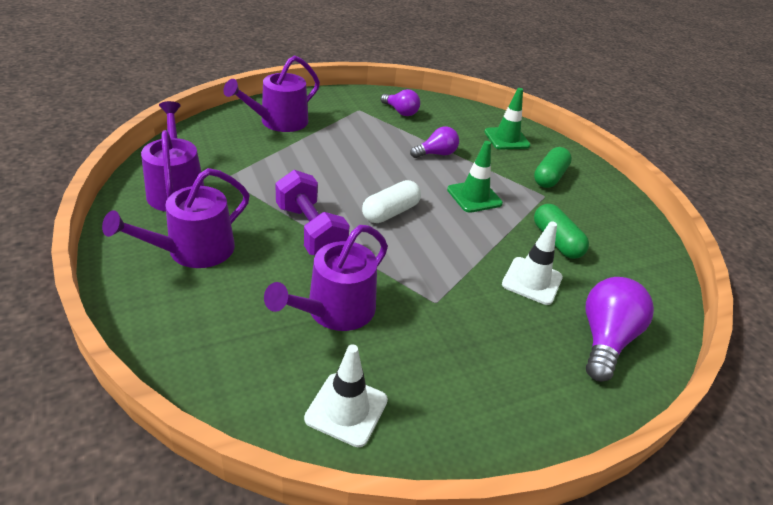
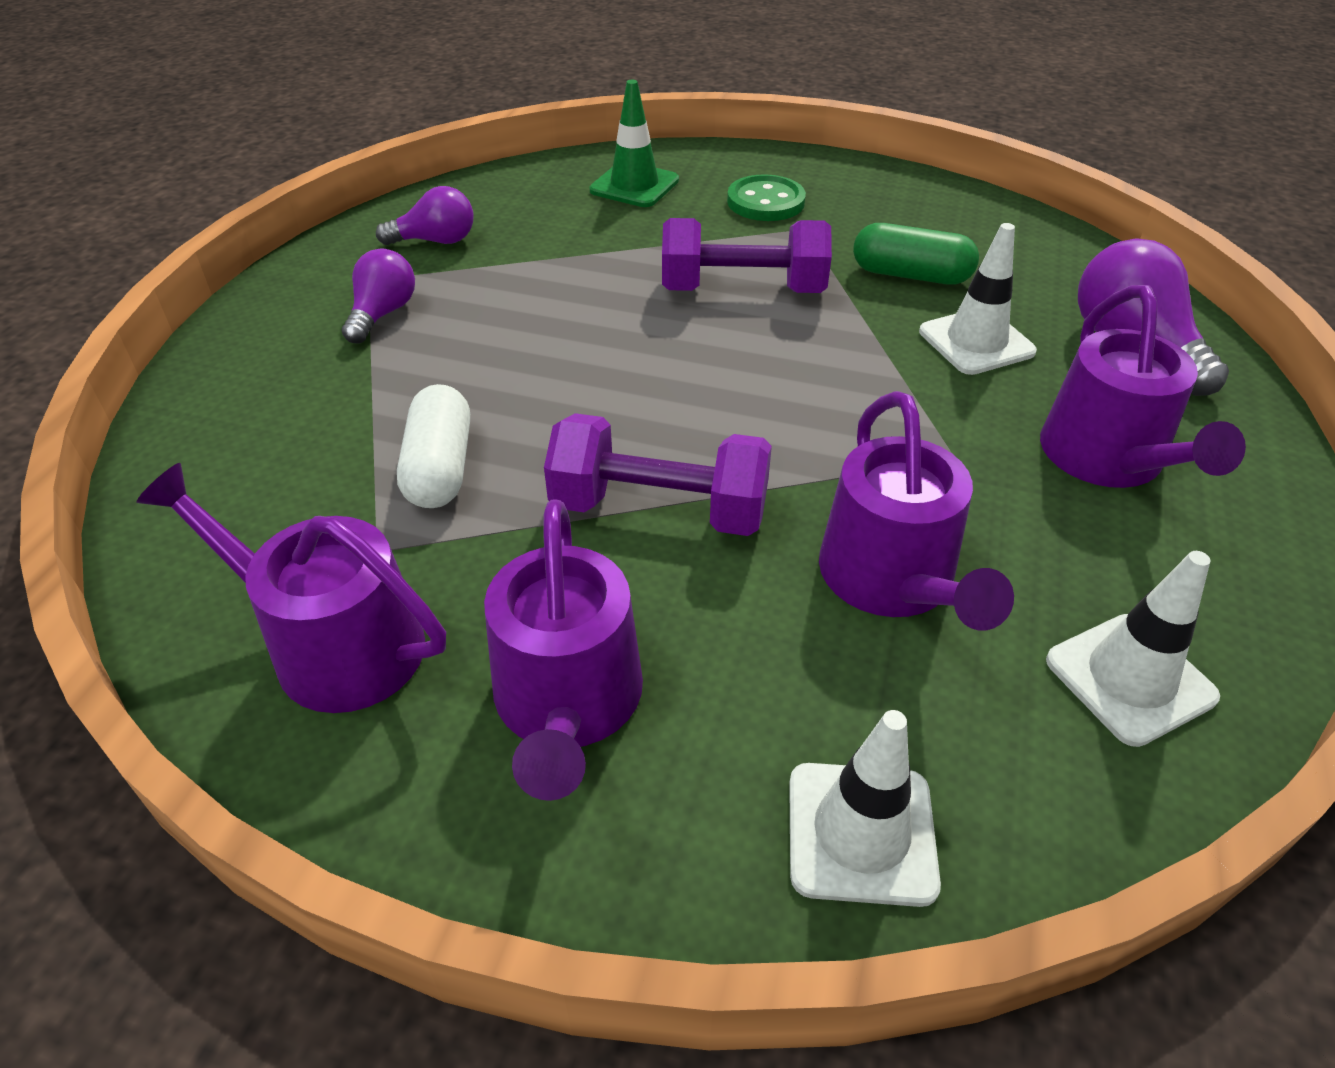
camera: 45 degrees left, 5 degrees up
(191, 349) = (861, 833): none -> white traffic cone
(279, 122) = (280, 390): purple watering can -> purple watering can (1108, 459)
(390, 212) = (698, 392): white capsule -> white capsule (440, 468)
(436, 154) = (596, 267): purple light bulb -> purple light bulb (383, 314)
(474, 196) = (742, 290): green traffic cone -> purple dumbbell
(549, 177) = (765, 202): green capsule -> green button

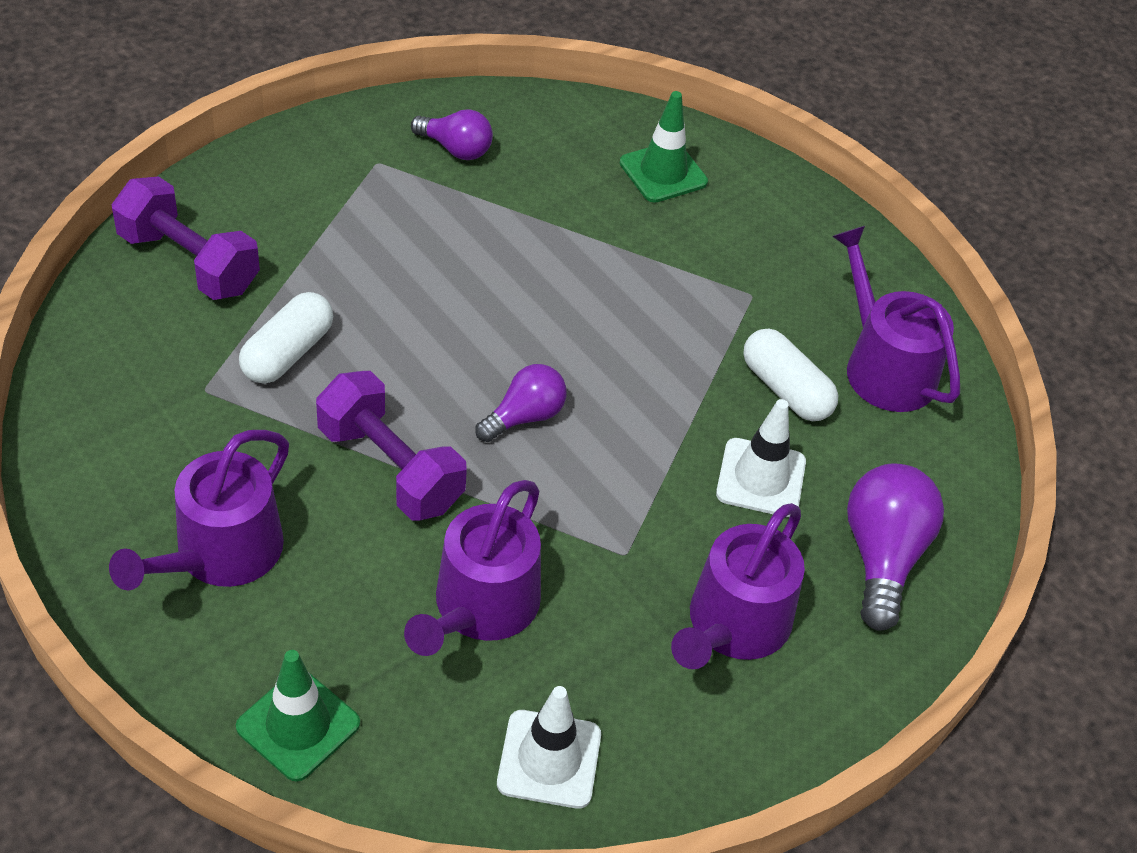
camera: 30 degrees right, 5 degrees up
(334, 644) = (132, 437): purple watering can -> purple watering can (884, 367)
(383, 314) = (360, 200): purple light bulb -> purple light bulb (524, 416)
(742, 290) = (636, 326): purple dumbbell -> purple dumbbell (189, 262)
(765, 202) = (753, 249): green button -> none
(861, 833) = (298, 725): white traffic cone -> green traffic cone
(910, 275) = (785, 389): green capsule -> white capsule

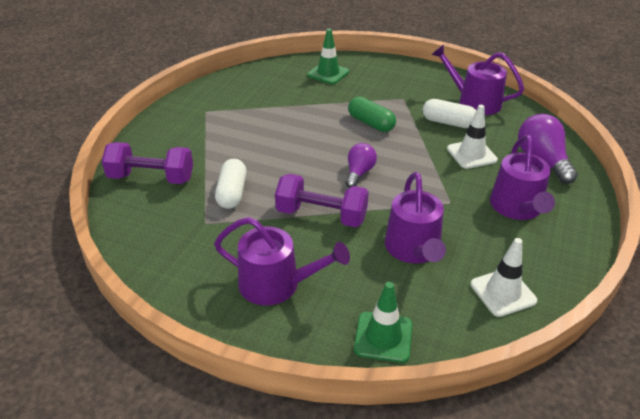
camera: 25 degrees left, 10 degrees down
(220, 553) = (276, 284): purple watering can -> purple watering can turned 75 degrees counterclockwise
(456, 149) = (236, 95): purple light bulb -> none
(640, 323) = (371, 123): none -> green capsule

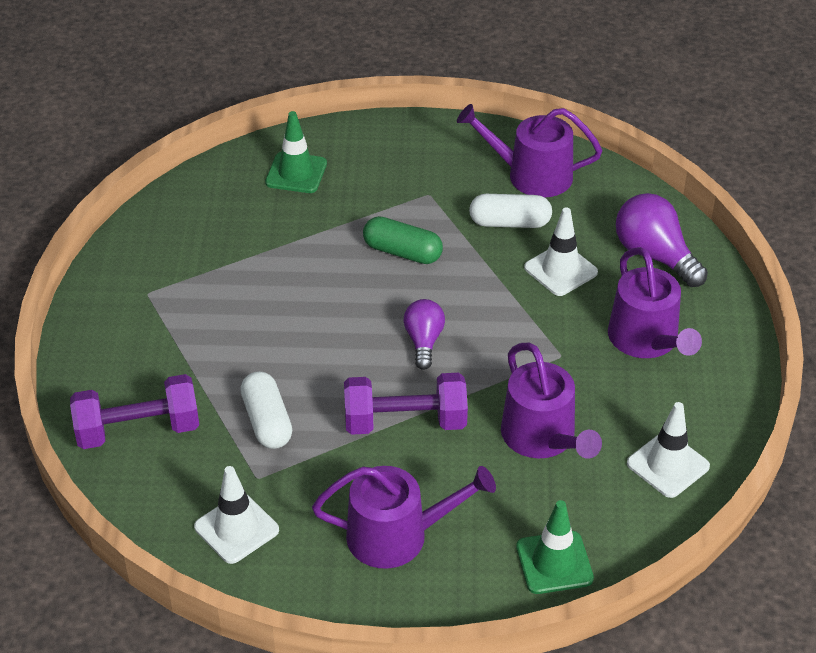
camera: 20 degrees left, 5 degrees up
(172, 250) = (236, 528): none -> white traffic cone

